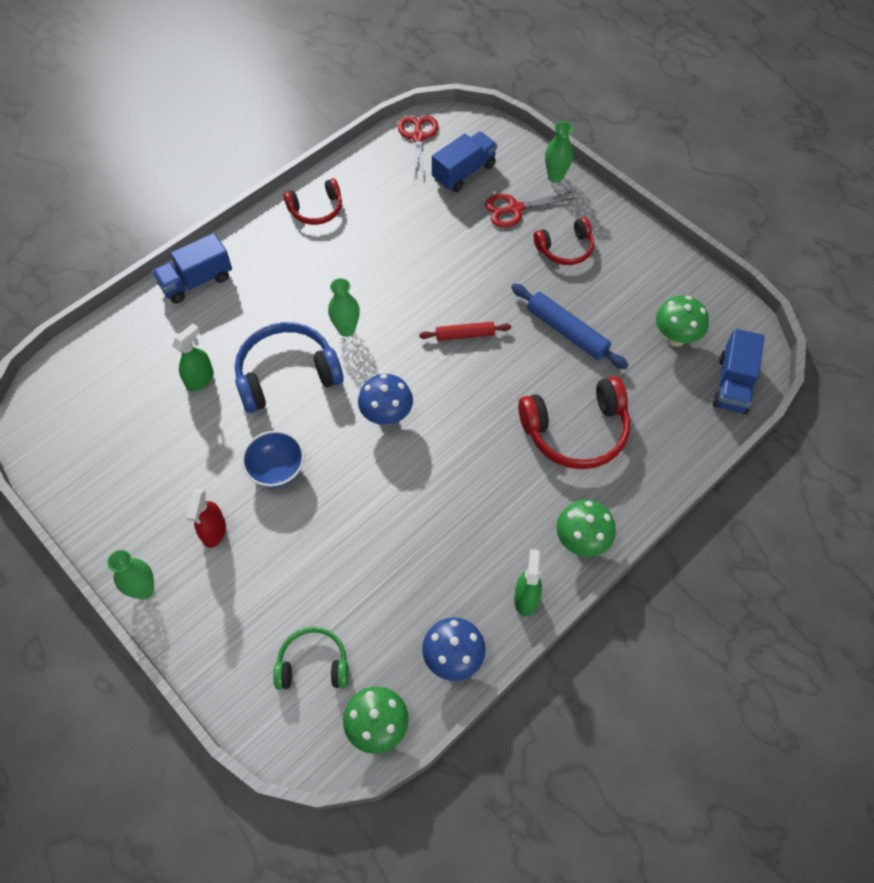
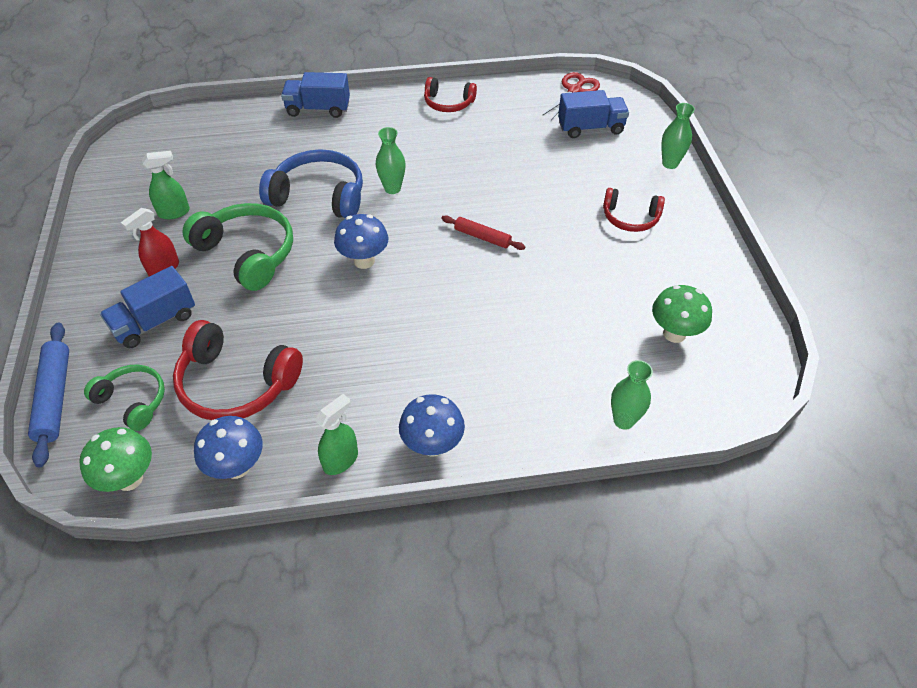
camera: 35 degrees right, 10 degrees down
(144, 590) = (81, 279): green vase -> green vase (623, 420)
(200, 379) = (257, 169): green spray bottle -> green spray bottle (174, 212)
(277, 470) = (248, 253): blue bowl -> green headphones
(515, 209) = (611, 171): red scissors -> none
(566, 331) = (573, 278): blue rolling pin -> blue rolling pin (54, 397)
(576, 431) = (510, 357): red headphones -> red headphones (236, 384)
(581, 541) = (432, 445): green mushroom -> blue mushroom
(732, 384) = (700, 401): blue truck -> blue truck (155, 322)

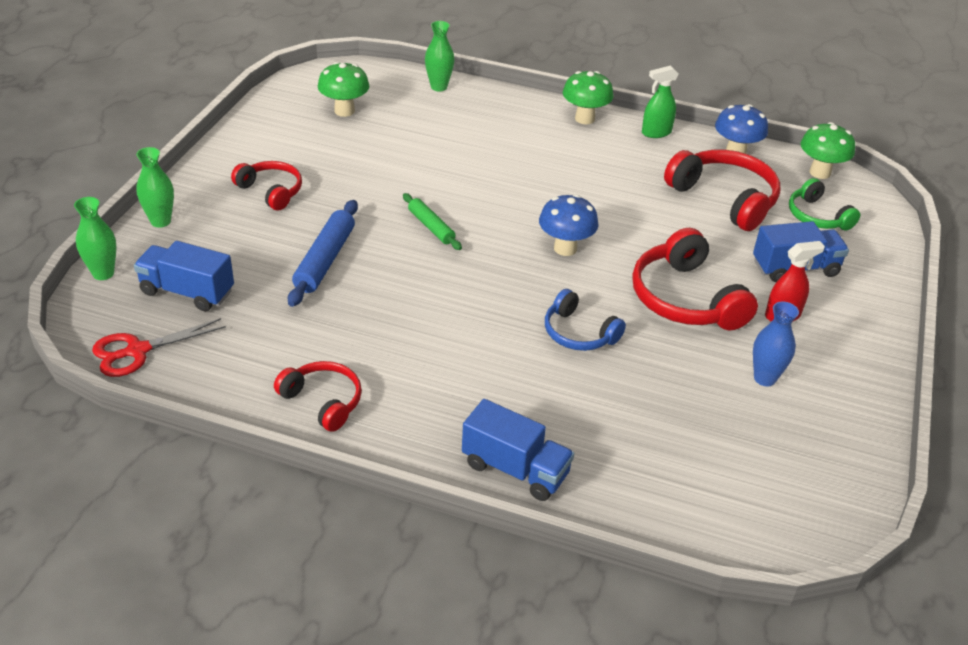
camera: 155 degrees left, 10 degrees down
(54, 397) = (889, 241): blue rolling pin -> blue rolling pin (325, 260)
(174, 212) = (764, 378): green spray bottle -> blue vase
(248, 253) = (685, 299): green headphones -> red headphones
(319, 196) = (578, 333): blue headphones -> blue headphones, size x0.60
(392, 188) = (487, 309): green vase -> green vase (103, 273)
(432, 445) = (584, 119): blue mushroom -> green mushroom
(482, 237) = (431, 227): red rolling pin -> green rolling pin

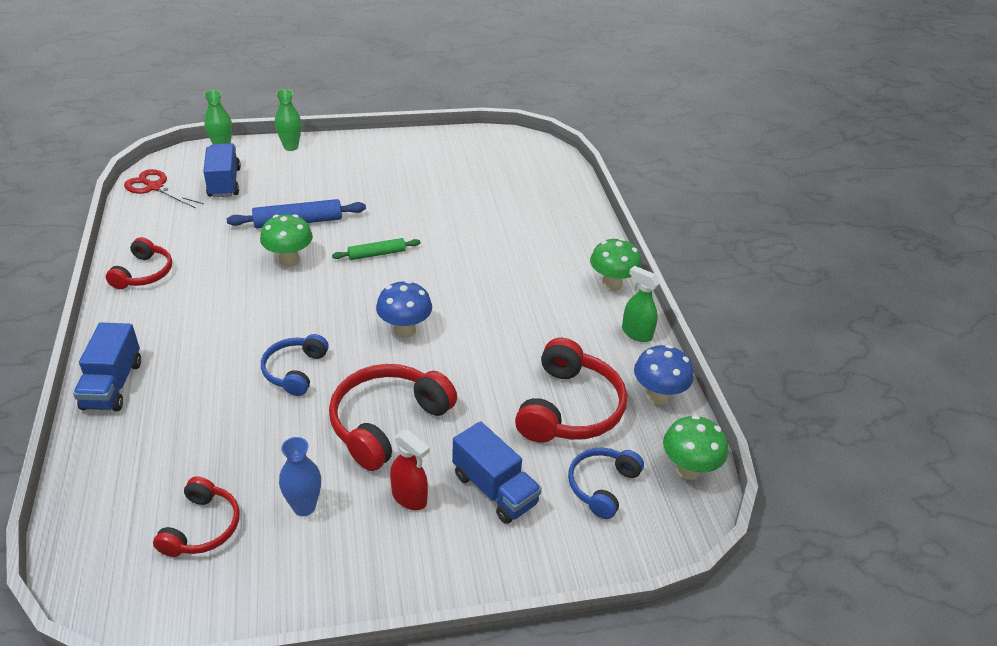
camera: 60 degrees right, 0 degrees up
(271, 191) = (360, 173): red headphones -> red headphones (202, 527)
(344, 111) = (490, 167): green mushroom -> green mushroom (289, 260)
(431, 227) = (377, 254): green rolling pin -> green rolling pin turned 45 degrees clockwise
(439, 87) = (572, 196): green vase -> none
(817, 216) = (602, 486): green headphones -> blue headphones

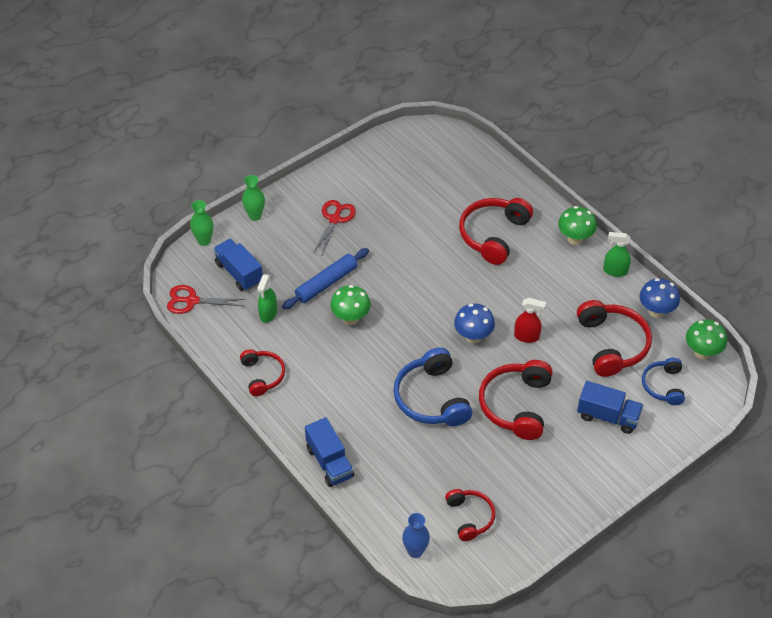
camera: 25 degrees left, 10 degrees up
(212, 224) = (268, 314): none -> green spray bottle
(295, 371) = (431, 398): blue headphones -> blue headphones, size x1.66
(304, 507) = (514, 478): blue vase -> blue vase (415, 551)
(364, 176) = (335, 219): none -> red scissors
(377, 254) = (404, 285): green rolling pin -> none
(409, 497) = (566, 444): red spray bottle -> red spray bottle (526, 336)
(518, 247) = (493, 235): none -> red headphones

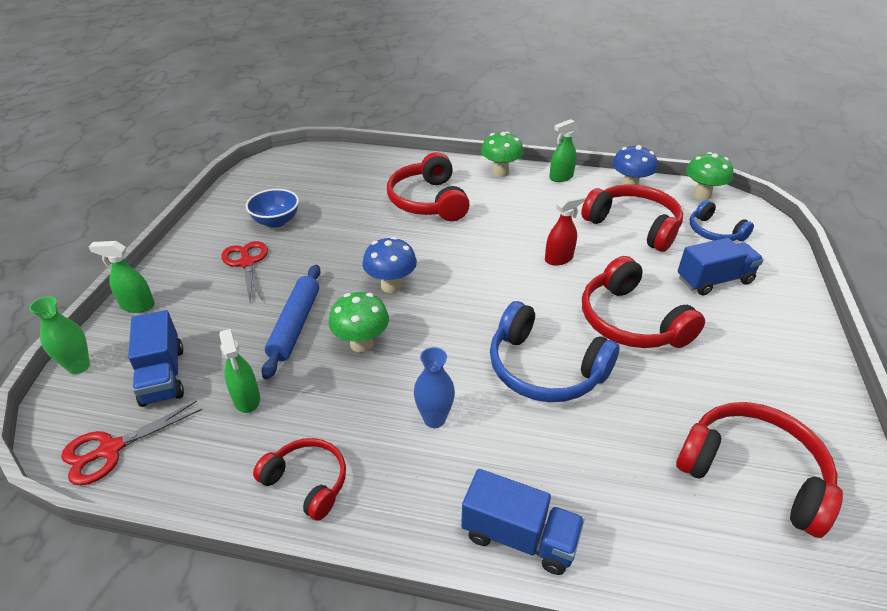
camera: 40 degrees left, 10 degrees down
(239, 273) = (163, 375): blue truck -> blue truck turned 120 degrees counterclockwise
(255, 216) = (137, 306): green vase -> green spray bottle
(378, 193) = (276, 221): none -> blue bowl
(415, 551) = (764, 575): blue vase -> blue vase (434, 419)
(470, 517) = (752, 473): red headphones -> red headphones, size x1.66
(473, 337) = (512, 286): blue mushroom -> blue mushroom (391, 286)

